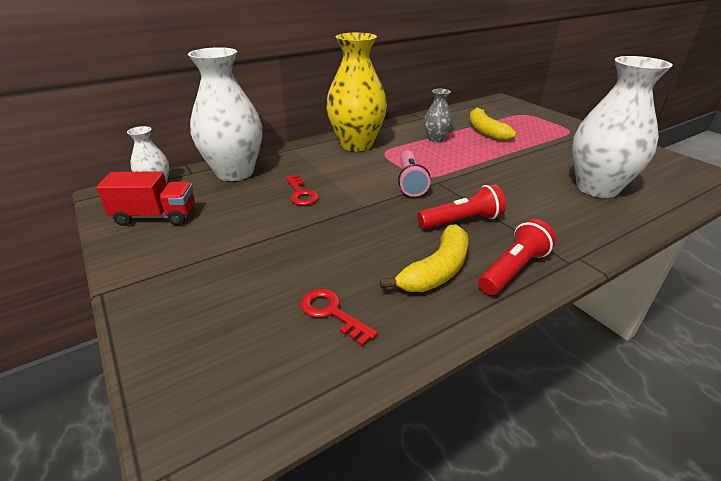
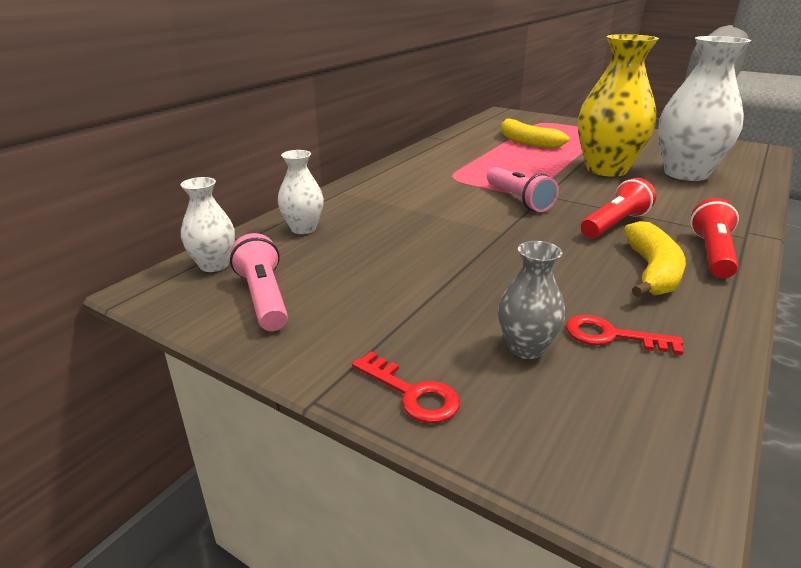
camera: 25 degrees left, 5 degrees down
(156, 216) = (264, 298): red truck -> pink flashlight
(235, 172) = (303, 229): white vase -> white vase, size x0.49
(301, 193) = (417, 234): red key -> red key (412, 393)
(356, 144) = (411, 175): yellow vase -> yellow vase (606, 169)
(436, 139) = (489, 157): grey vase -> grey vase (525, 348)

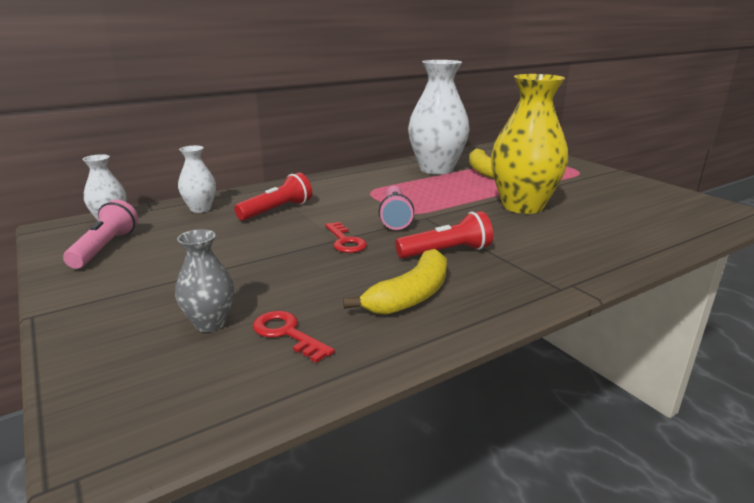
camera: 25 degrees right, 5 degrees down
(412, 393) = (90, 329): red key -> red key (345, 241)
(686, 174) = (602, 223): white vase -> white vase (436, 169)
(712, 254) = (496, 295): red flashlight -> red flashlight (277, 210)

